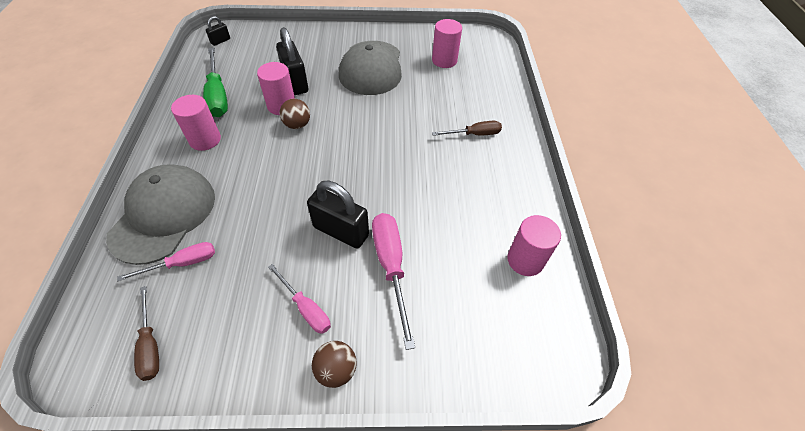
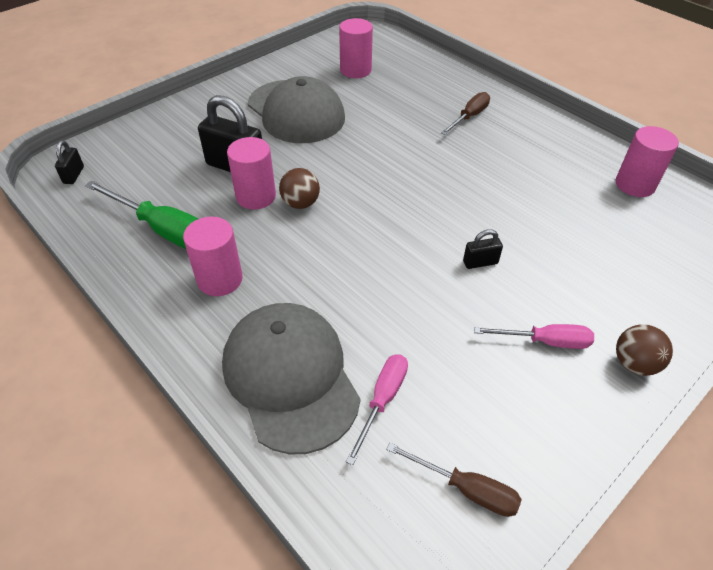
camera: 40 degrees left, 5 degrees down
(341, 231) = (480, 262): black padlock -> black padlock, size x0.49
(391, 267) = (558, 259): pink screwdriver -> none

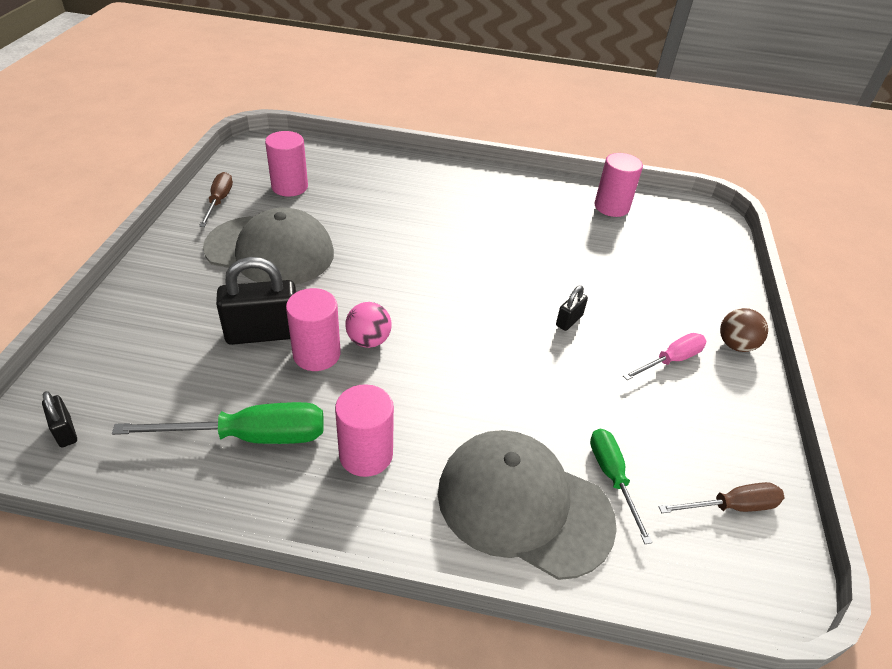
camera: 40 degrees left, 5 degrees down
(300, 203) = (369, 340): brown ball -> pink ball
(382, 400) = (612, 477): pink screwdriver -> green screwdriver
(469, 117) = (438, 196): brown screwdriver -> brown screwdriver (219, 201)

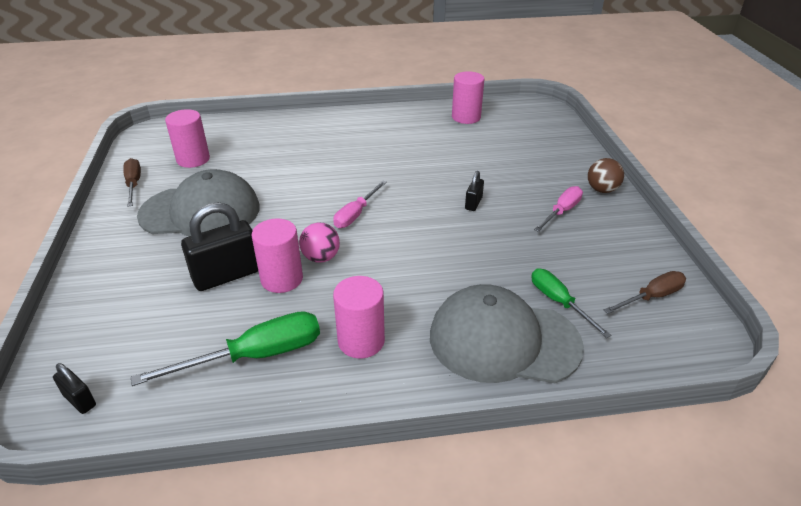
camera: 15 degrees left, 5 degrees down
(430, 298) = (356, 214): none -> pink screwdriver

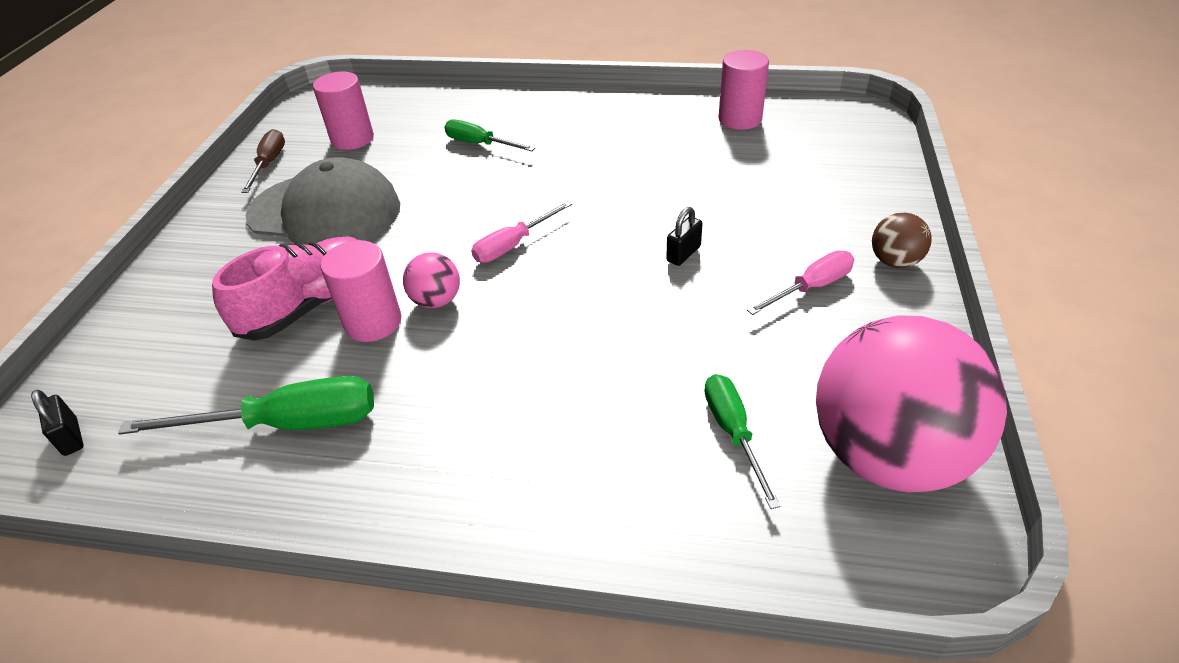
camera: 20 degrees right, 5 degrees up
(227, 275) = (311, 305): black padlock -> pink shoe
(295, 152) = (480, 144): none -> green screwdriver
(361, 341) = (426, 432): pink cylinder -> none
(503, 340) = (619, 475): grey cap -> none
(651, 297) = (887, 455): brown screwdriver -> pink ball

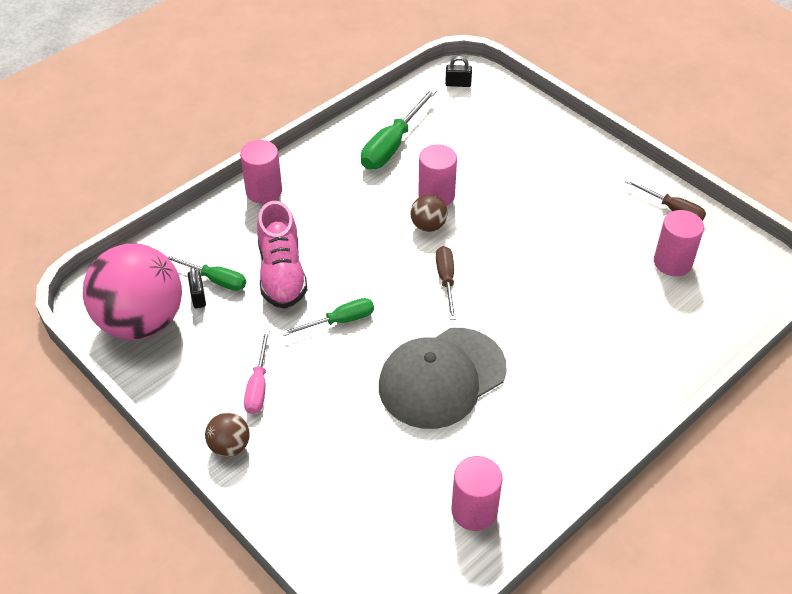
camera: 125 degrees right, 5 degrees up
(311, 305) = (478, 179): pink shoe -> pink shoe (282, 274)
(325, 212) = (575, 215): grey cap -> grey cap (442, 378)
(437, 301) = (428, 226): pink ball -> brown ball
(480, 144) = (595, 326): green screwdriver -> green screwdriver (340, 321)
(513, 245) = (446, 280): pink screwdriver -> brown screwdriver
(514, 509) = (264, 191): none -> pink cylinder
(683, 254) = (351, 351): black padlock -> black padlock (198, 297)

